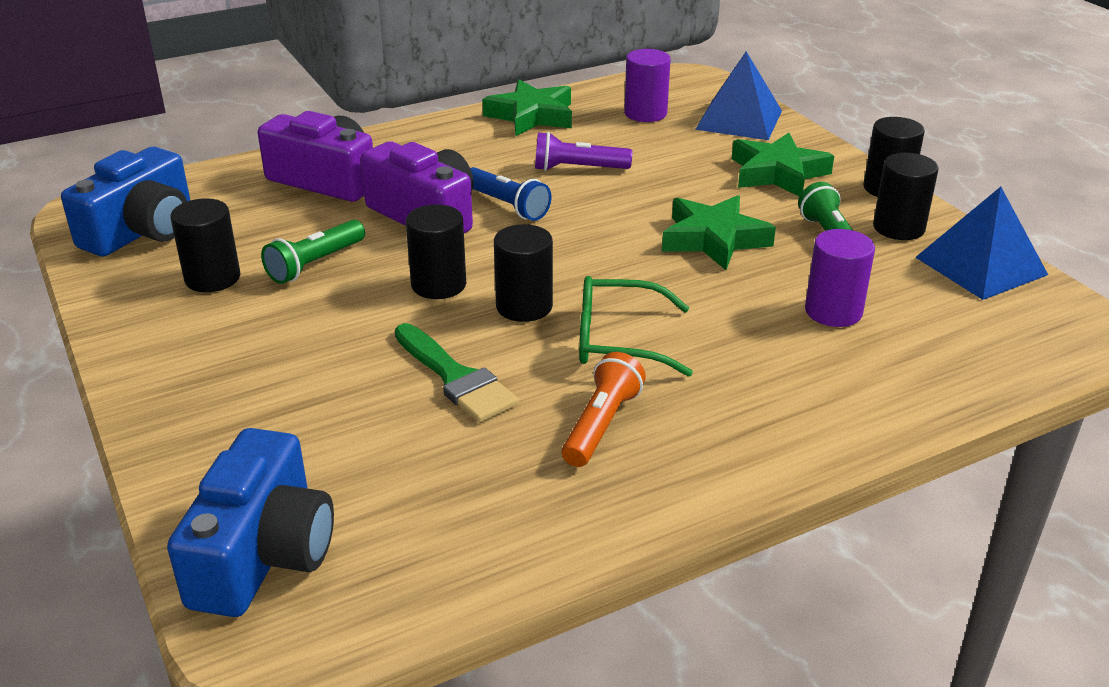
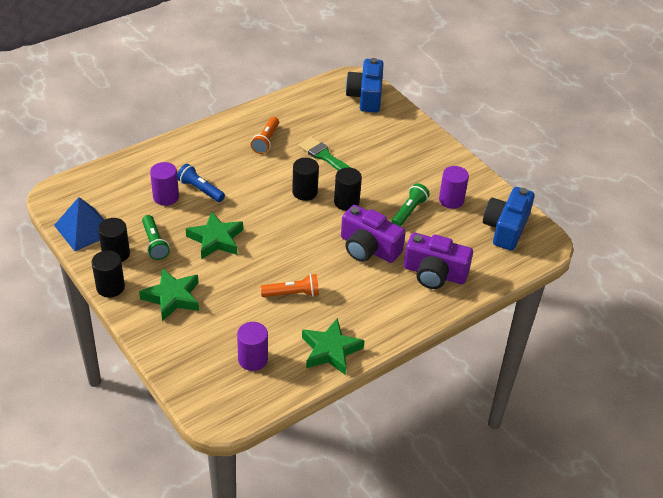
camera: 170 degrees right, 10 degrees up
(212, 278) = (451, 200): black cylinder -> purple cylinder
(507, 205) = (327, 258): blue flashlight -> blue flashlight (200, 189)
(578, 169) = (292, 294): purple flashlight -> orange flashlight
(618, 340) = (262, 177): green glasses -> none
(739, 119) = (188, 356): blue pyramid -> none

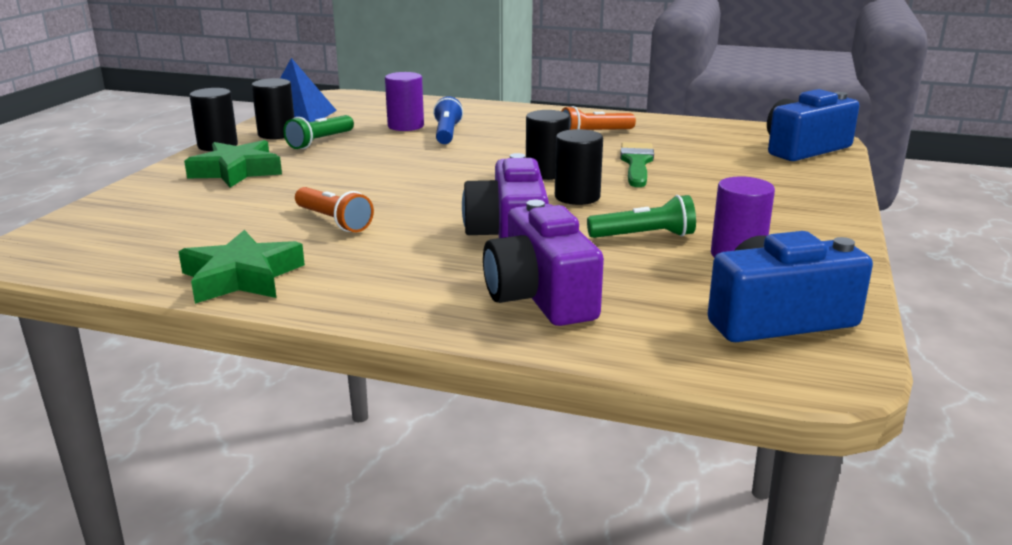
camera: 55 degrees right, 20 degrees down
(216, 239) = (373, 161): green star -> none
(253, 359) = (166, 237): purple cylinder -> none

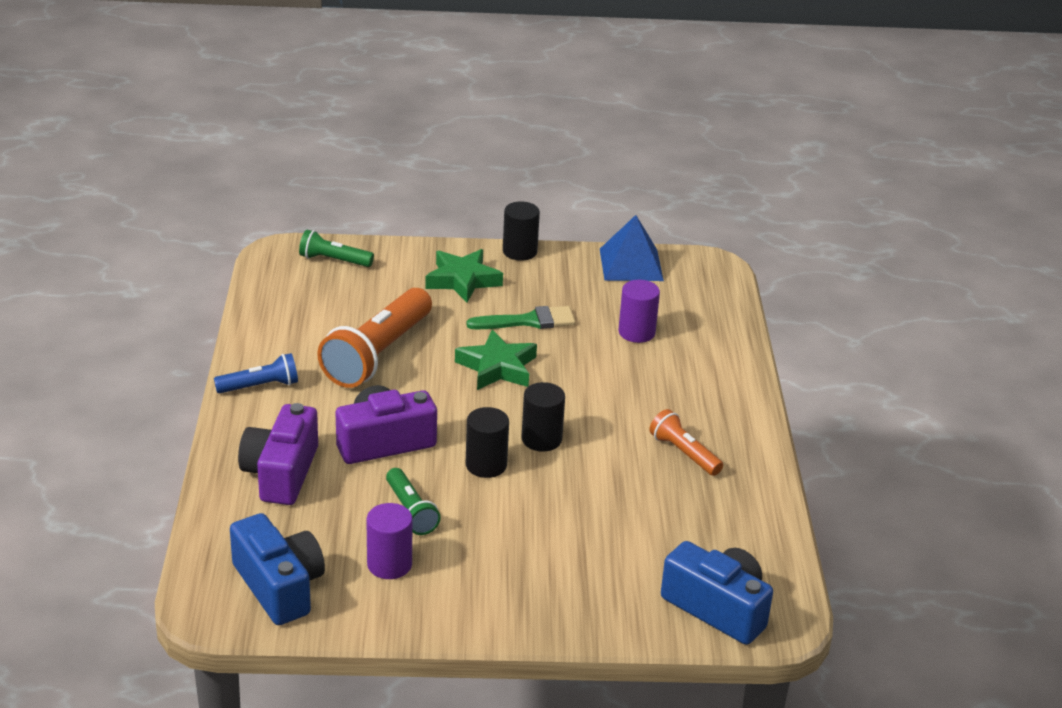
camera: 70 degrees right, 10 degrees up
(241, 277) = (269, 344): green star -> green star (497, 367)
(277, 134) = (568, 270): black cylinder -> none
(320, 141) = (560, 298): green flashlight -> green flashlight (334, 260)
(333, 221) = (378, 354): orange flashlight -> orange flashlight, size x1.93
(447, 133) = (627, 361): blue flashlight -> blue flashlight (260, 386)
(540, 296) = (281, 473): purple camera -> purple camera turned 45 degrees counterclockwise
(636, 163) = (600, 491): green brush -> green brush (528, 321)

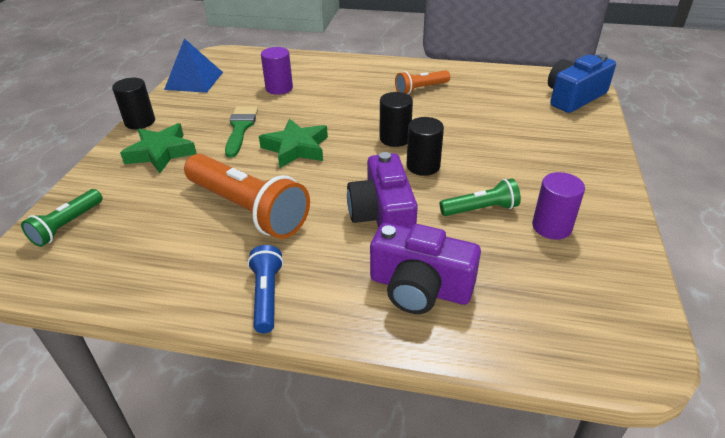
camera: 75 degrees left, 5 degrees up
(279, 586) = (593, 299): blue camera -> none

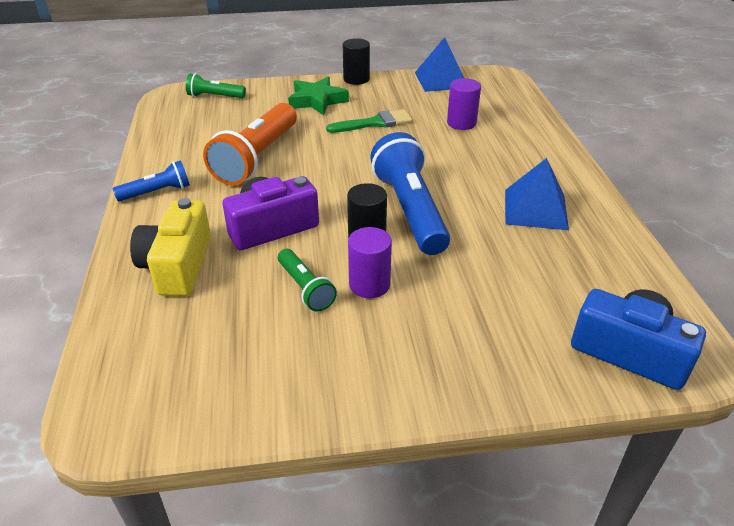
camera: 70 degrees right, 0 degrees up
(296, 148) = (358, 158): green star -> none
(395, 138) = (410, 210): black cylinder -> blue flashlight
(419, 288) = (178, 265): purple camera -> yellow camera
(421, 89) = (535, 209): orange flashlight -> blue pyramid
(551, 227) = (292, 346): purple cylinder -> purple cylinder (369, 284)

